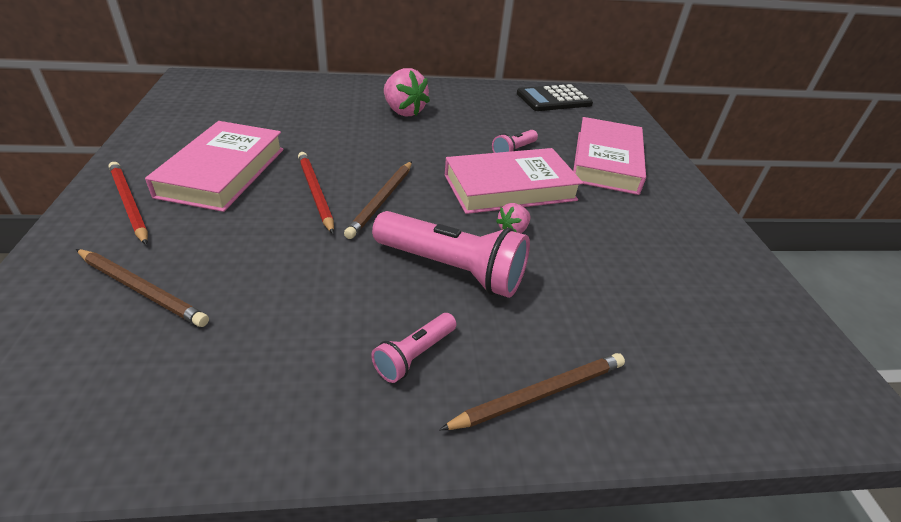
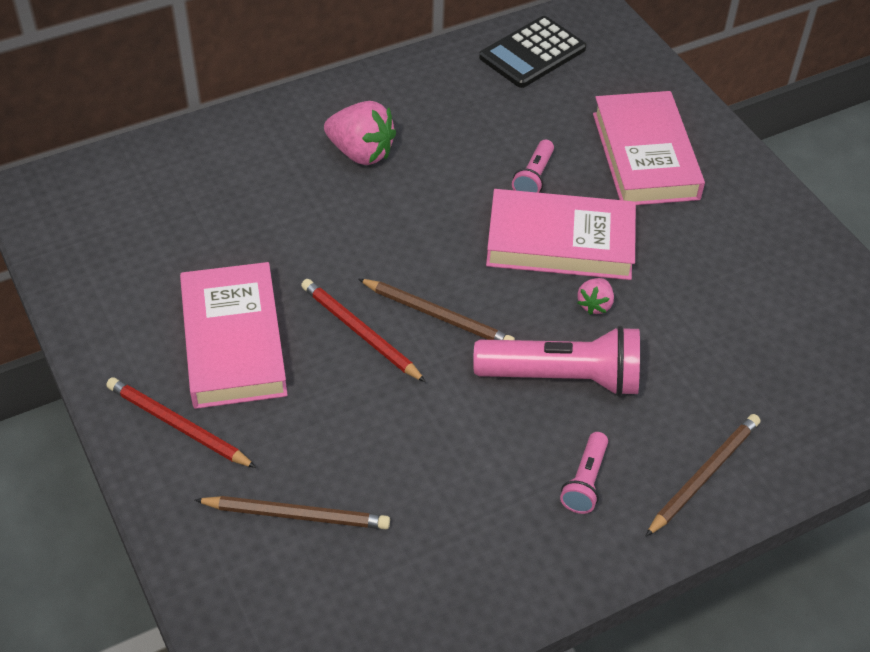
camera: 20 degrees left, 10 degrees up
(382, 200) = (438, 315): brown pencil -> brown pencil turned 60 degrees counterclockwise
(509, 187) = (560, 242): pink book -> pink book turned 45 degrees clockwise

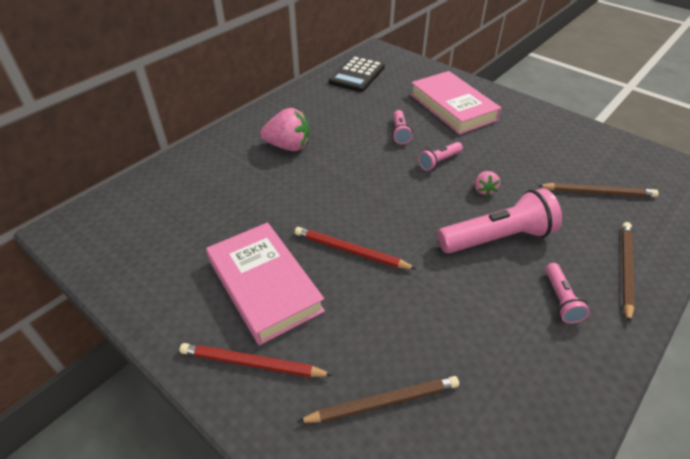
camera: 20 degrees left, 5 degrees down
(438, 315) = (395, 224): brown pencil -> brown pencil (598, 192)
(560, 242) = (439, 162): pink book -> pink flashlight

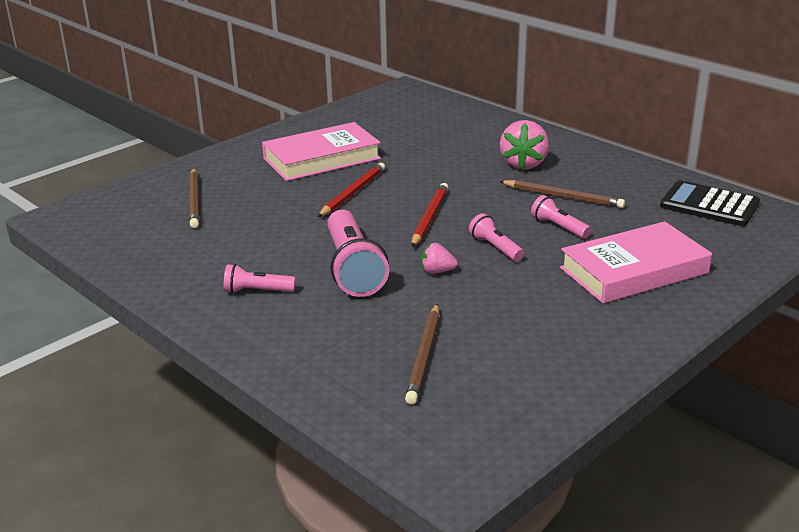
camera: 95 degrees right, 15 degrees down
(252, 363) = (248, 157): red pencil -> red pencil (429, 217)
(400, 133) = (558, 227): pink flashlight -> pink flashlight turned 45 degrees clockwise
(625, 270) = (283, 341): brown pencil -> brown pencil (563, 197)

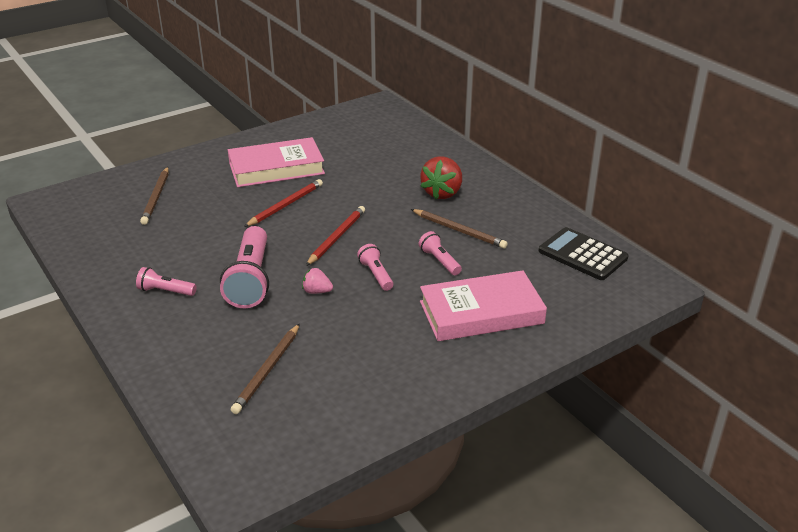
camera: 10 degrees right, 5 degrees up
(523, 164) = (442, 193): pink strawberry -> red strawberry

